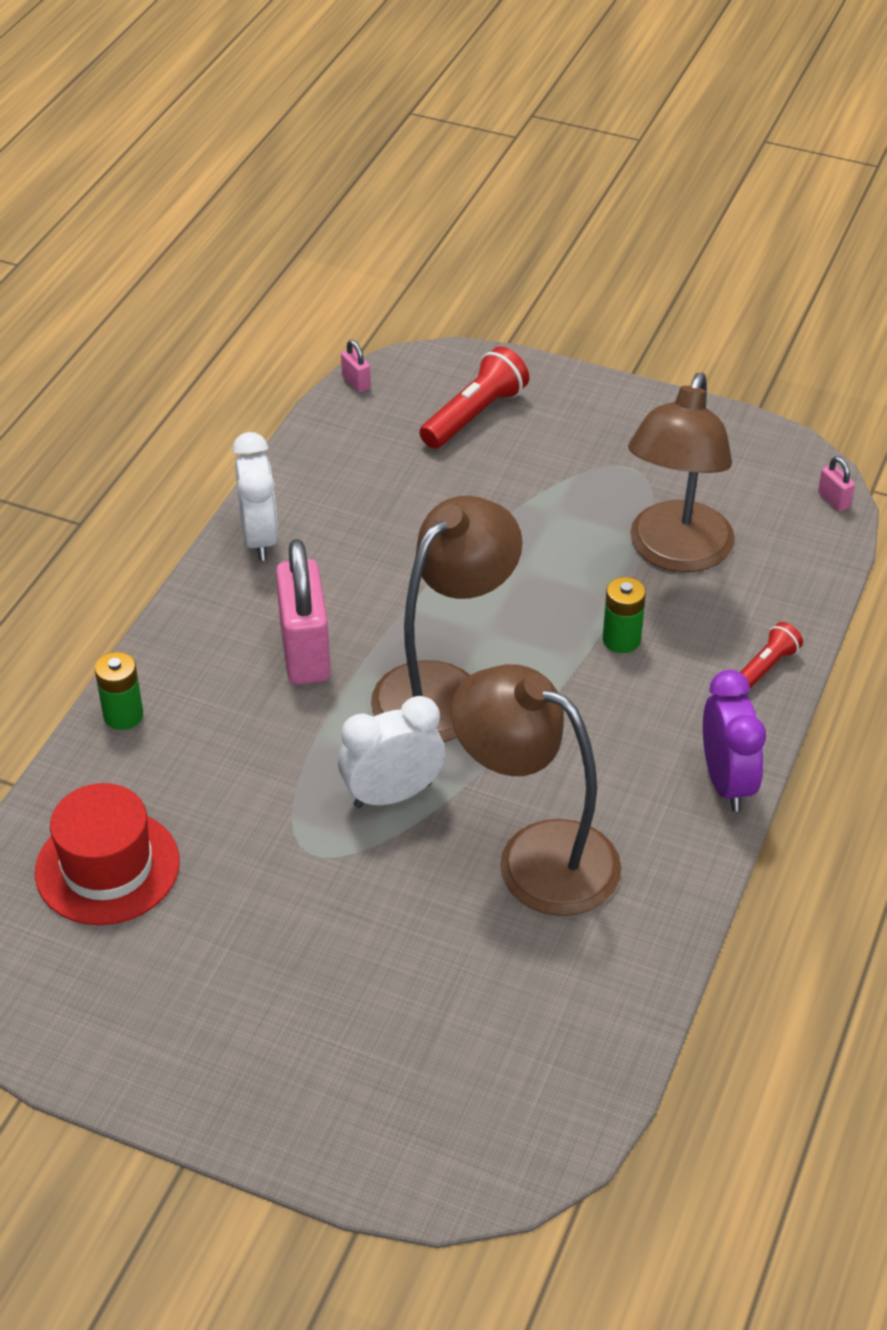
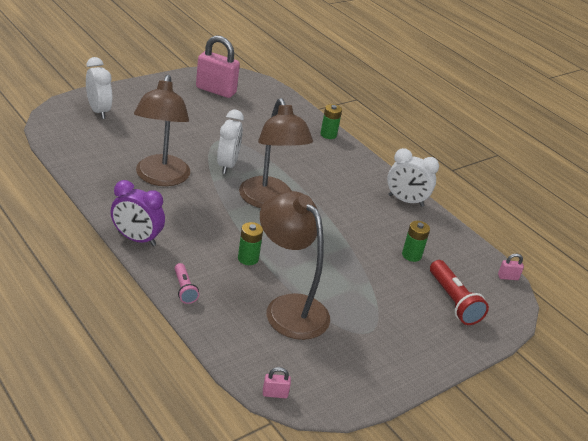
camera: 115 degrees right, 10 degrees down
(107, 867) = (259, 106): red hat -> none
(305, 652) = (324, 181): pink padlock -> pink padlock (216, 90)
(409, 1108) = (99, 111): none -> white clock
(411, 484) = (411, 255): none -> green battery
(536, 856) = (160, 178): brown lamp -> brown lamp turned 120 degrees clockwise
(765, 668) = (184, 289): red flashlight -> pink flashlight

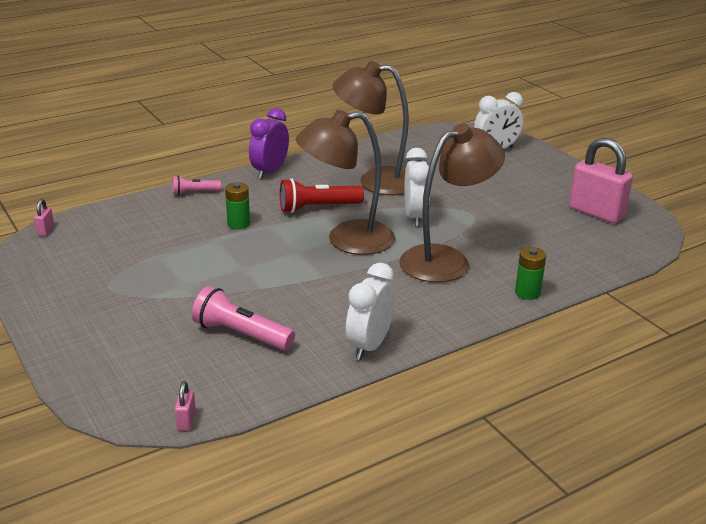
camera: 100 degrees right, 5 degrees down
(216, 90) = (596, 213): pink padlock -> pink padlock turned 75 degrees counterclockwise
(227, 165) = (415, 217): white clock -> white clock turned 105 degrees counterclockwise
(288, 308) = (157, 243): brown lamp -> brown lamp (446, 260)
(411, 255) = (241, 334): green battery -> pink flashlight
(453, 301) = (144, 357): red flashlight -> red flashlight (318, 208)

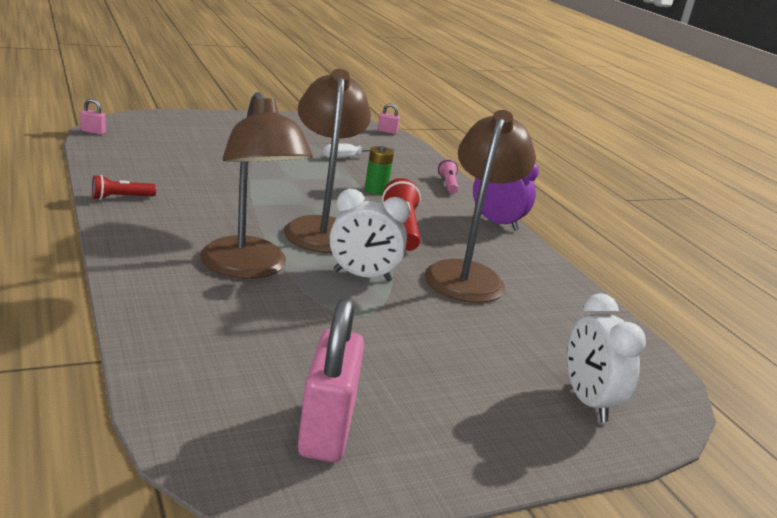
camera: 95 degrees right, 5 degrees down
(155, 244) = (349, 158): none -> white screwdriver
(241, 334) = (183, 161): pink flashlight -> none
(369, 346) = (121, 198): white clock -> red flashlight
(527, 293) = (141, 296): green battery -> none
(596, 213) = (326, 430): pink padlock -> pink padlock turned 45 degrees counterclockwise

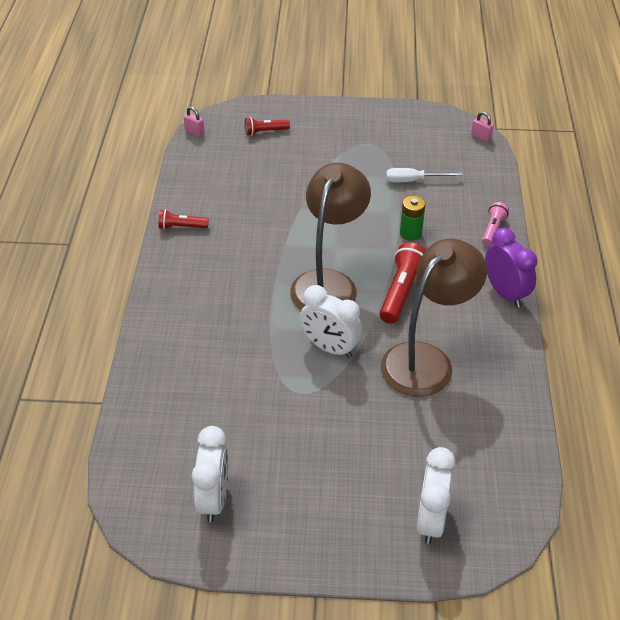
camera: 30 degrees right, 20 degrees up
(174, 131) = (265, 132): none -> red flashlight
(249, 268) = (242, 326): brown lamp -> none
(326, 430) = (214, 499): pink padlock -> white clock

